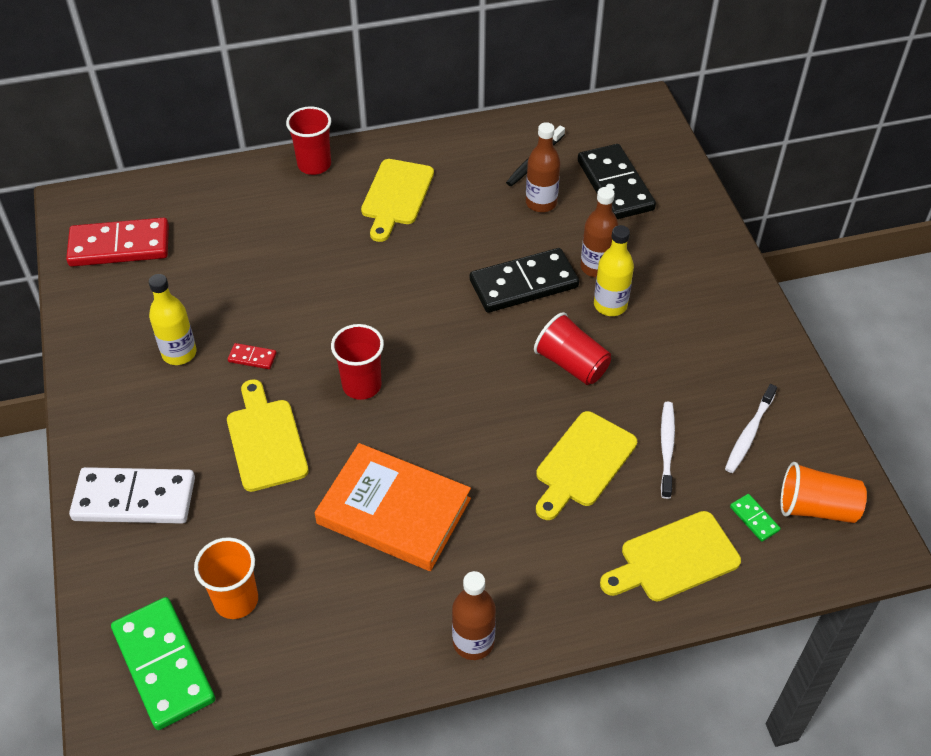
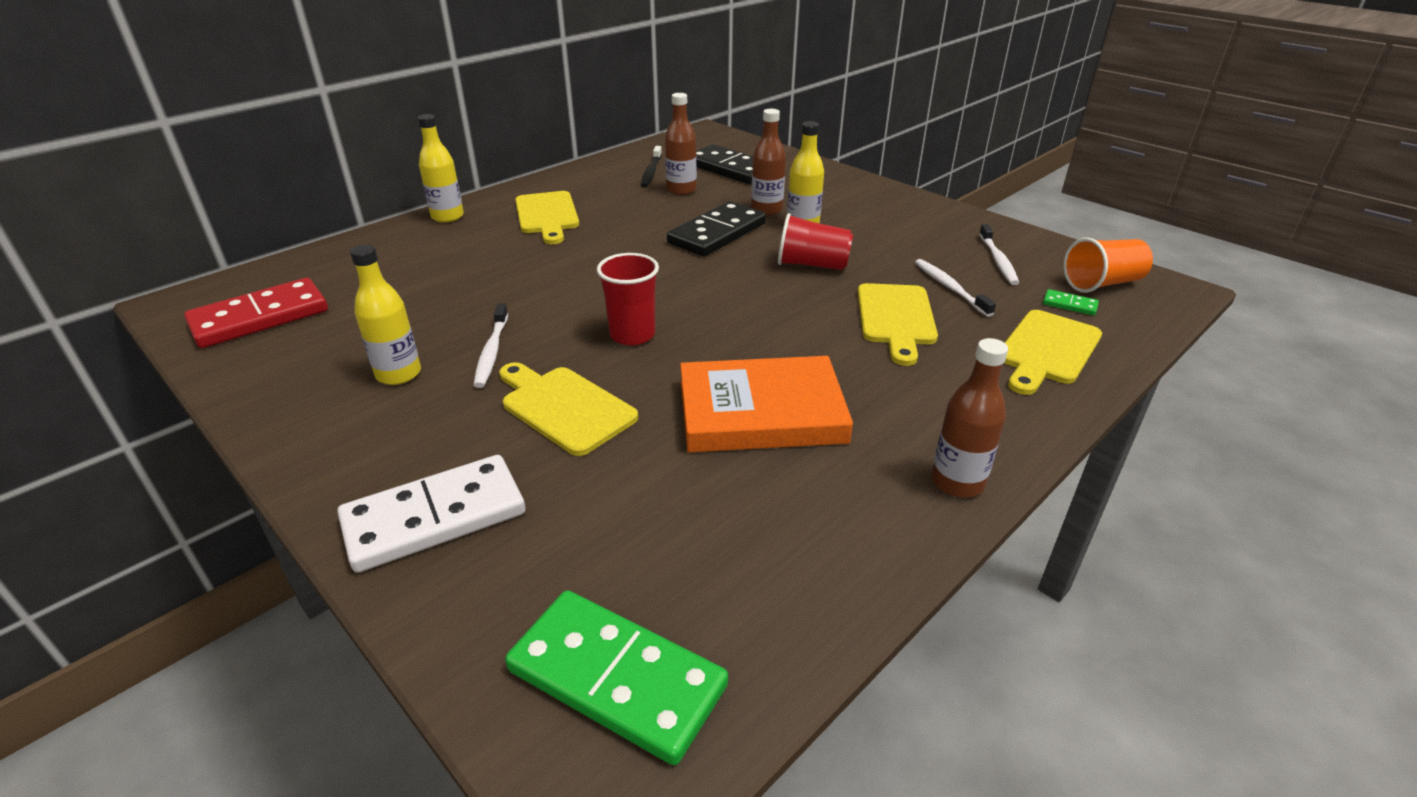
camera: 30 degrees left, 15 degrees down
(236, 600) = (656, 561): orange cup -> none
(252, 357) = (492, 351): red domino -> white toothbrush
(314, 165) = (447, 217): red cup -> yellow bottle

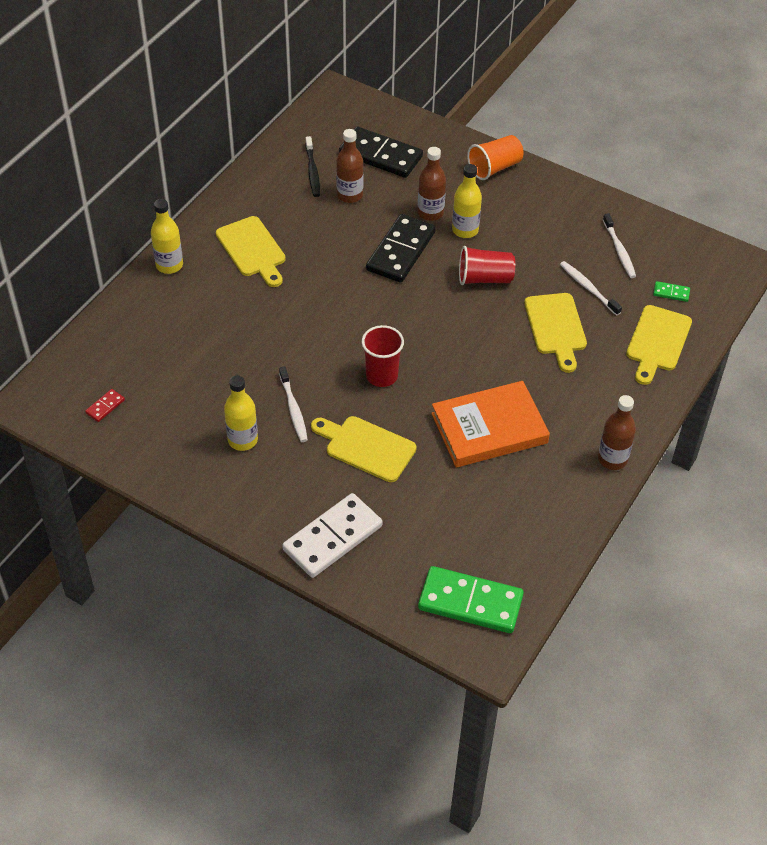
camera: 15 degrees left, 15 degrees up
(260, 318) = (105, 407): red domino -> red domino, size x0.42
(1101, 283) = (693, 265): orange cup -> orange cup (494, 168)

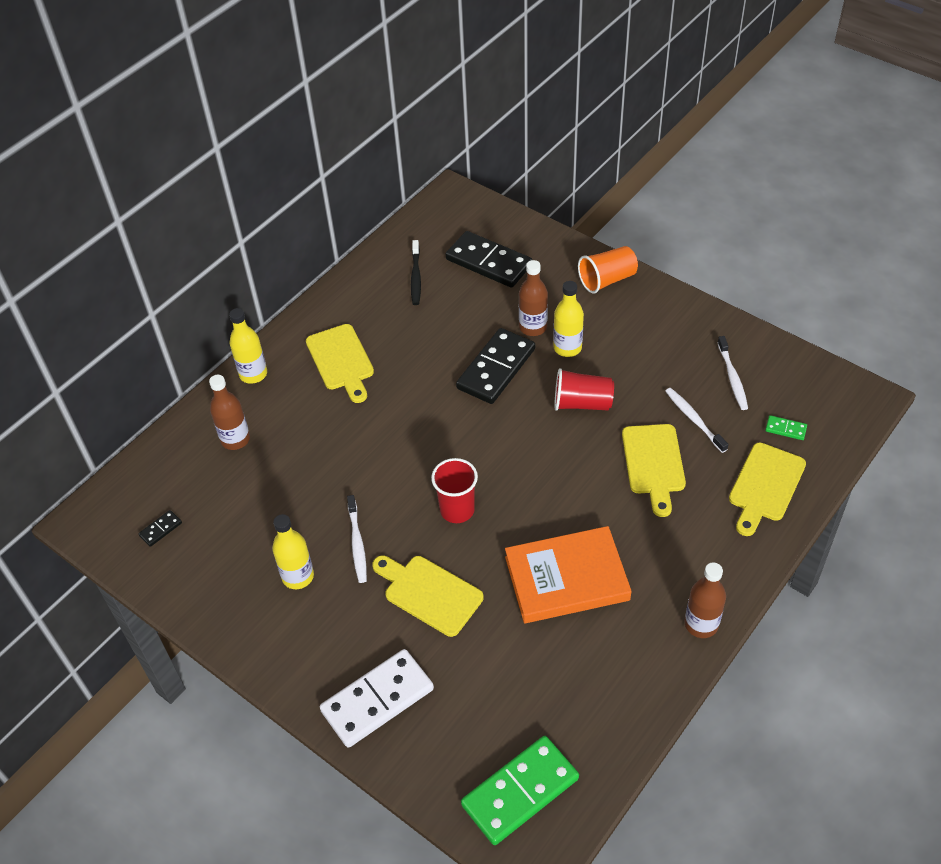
camera: 10 degrees right, 0 degrees up
(105, 407) = (160, 529): red domino -> black domino
(349, 195) = (450, 304): brown bottle -> brown bottle (235, 439)
(470, 602) = (520, 792): green domino -> green domino turned 60 degrees counterclockwise

